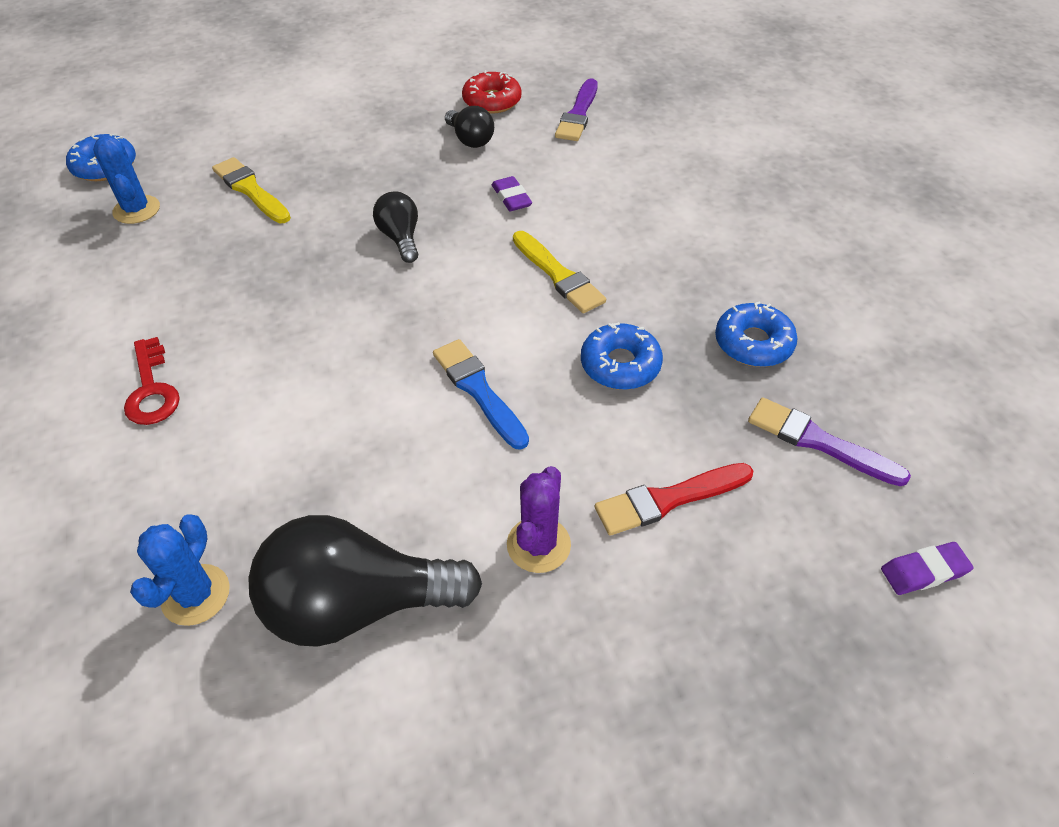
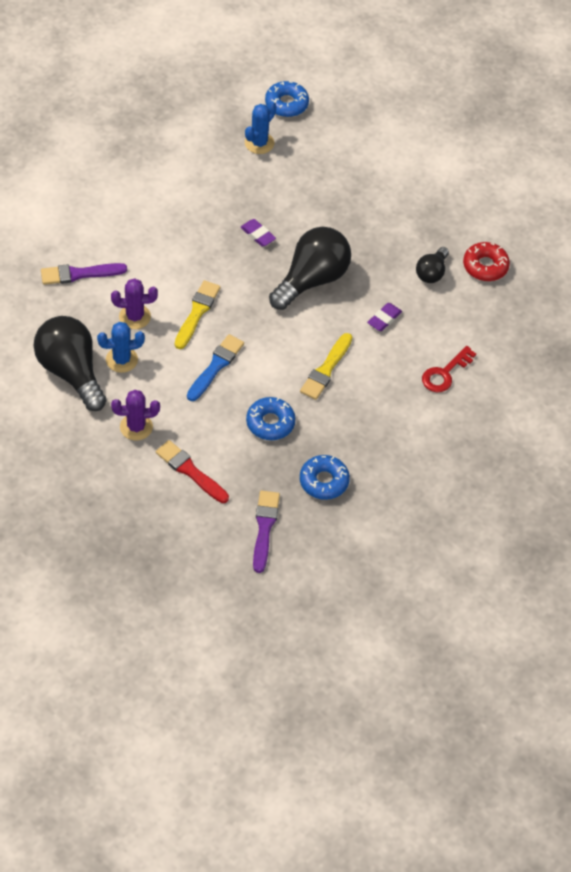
camera: 60 degrees right, 5 degrees up
(152, 389) = (139, 230): red key -> red key (445, 373)
(196, 595) = (45, 312): blue cactus -> blue cactus (121, 360)
(251, 190) = (309, 186): yellow brush -> yellow brush (197, 313)
(310, 459) = (135, 317): none -> purple cactus
(400, 238) = (312, 279): black light bulb -> black light bulb, size x1.92
(578, 114) = (502, 321): purple brush -> purple brush (79, 274)
(923, 571) = (203, 587): purple eraser -> purple eraser (258, 235)

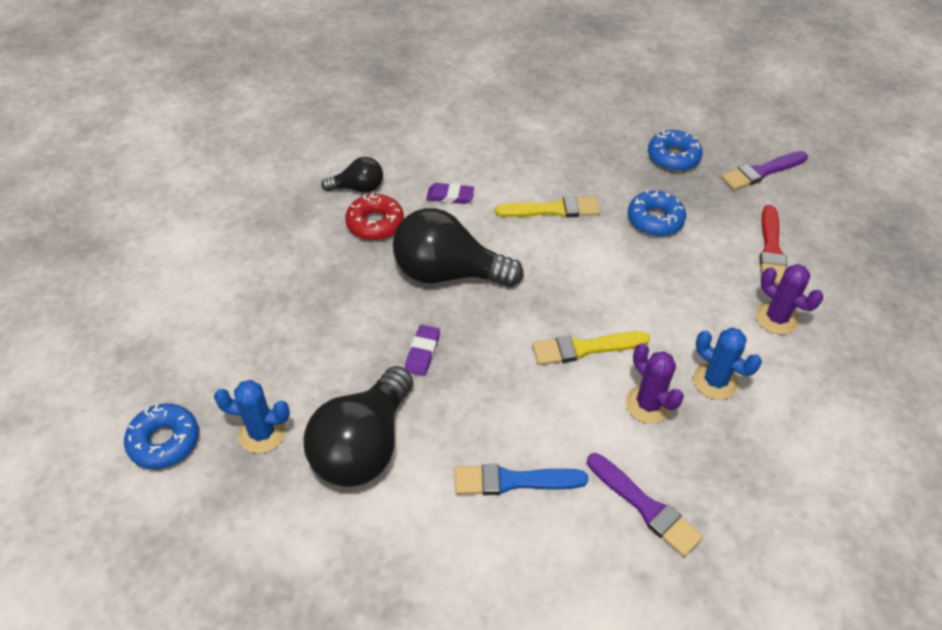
camera: 120 degrees left, 5 degrees down
(71, 372) = (781, 420): black light bulb -> black light bulb (363, 446)
(216, 366) = (636, 294): blue brush -> blue brush (513, 481)
(445, 373) = (477, 132): red key -> none
(485, 266) = (318, 155): red donut -> red donut (375, 223)

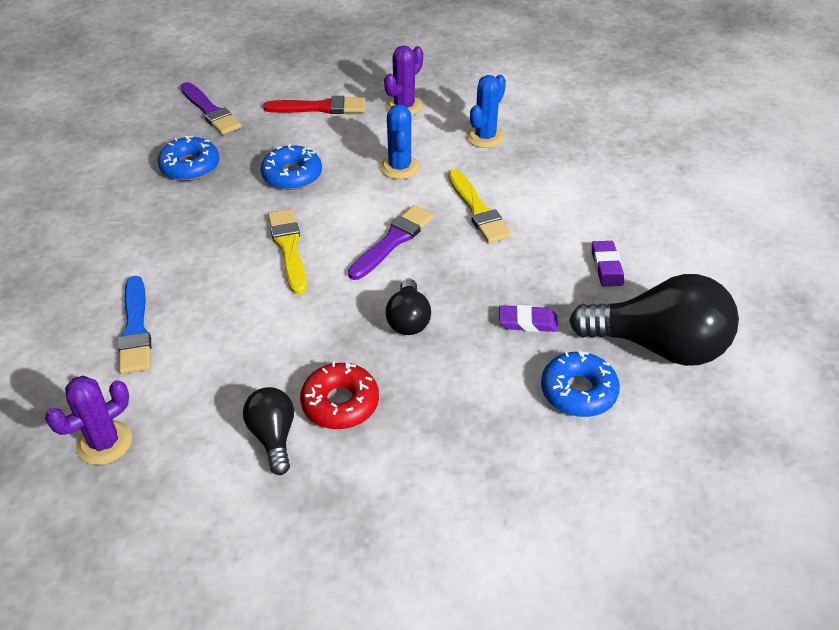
camera: 100 degrees left, 5 degrees down
(164, 441) = (745, 526): blue donut -> blue donut (578, 391)
(262, 433) = (687, 434): blue cactus -> blue cactus (400, 167)
(448, 273) = (408, 320): black light bulb -> black light bulb, size x0.52
(450, 196) = (278, 338): purple eraser -> purple eraser (606, 267)
(513, 481) = (640, 240): blue brush -> blue brush (135, 329)
(645, 506) = (623, 169): purple brush -> purple brush (393, 241)
(648, 404) = (525, 171): purple cactus -> purple cactus (105, 443)

